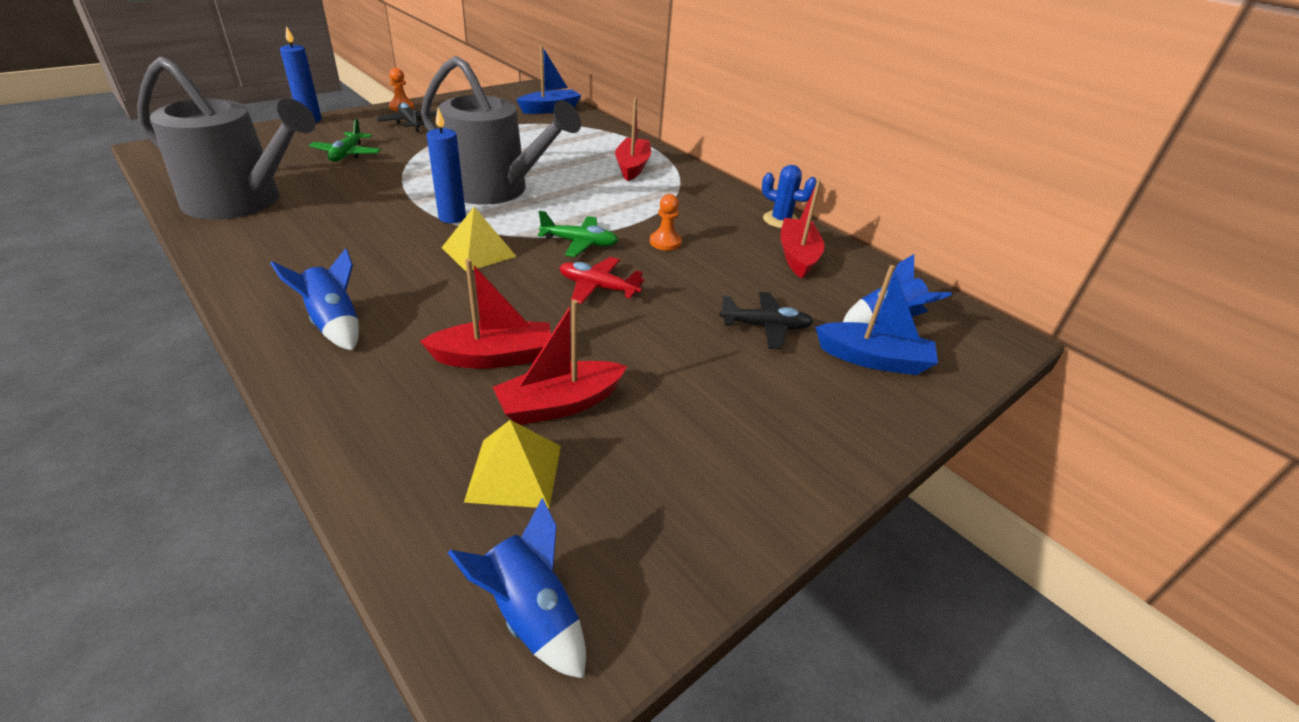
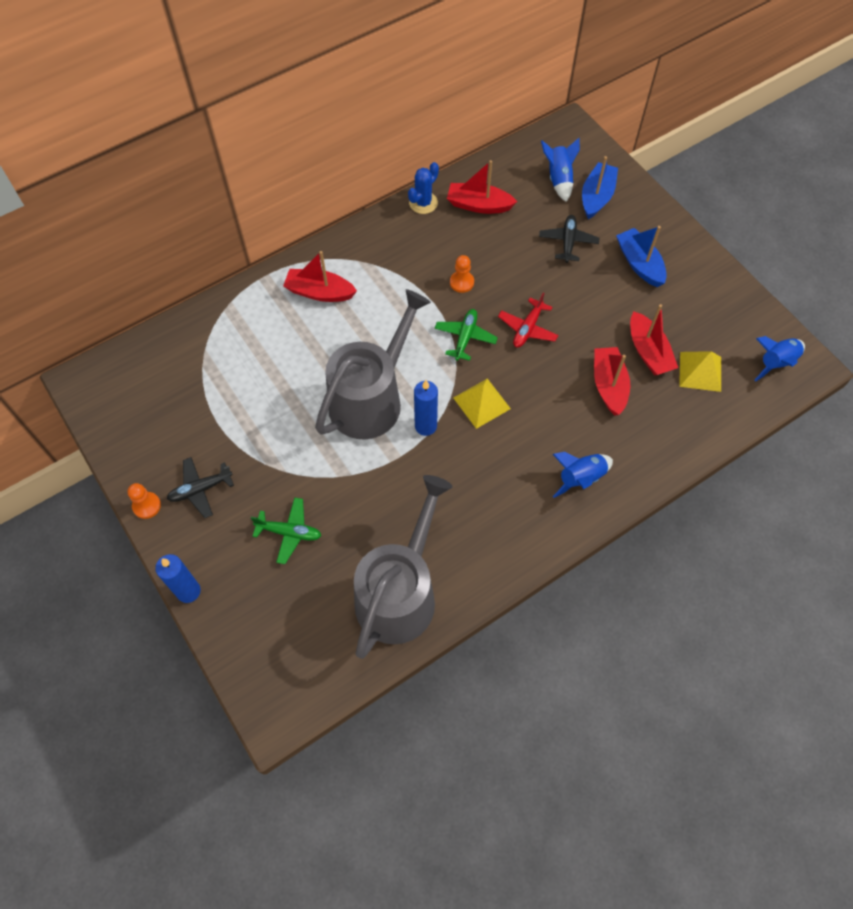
camera: 80 degrees left, 25 degrees up
(550, 109) = (159, 357): blue boat -> blue boat (639, 263)

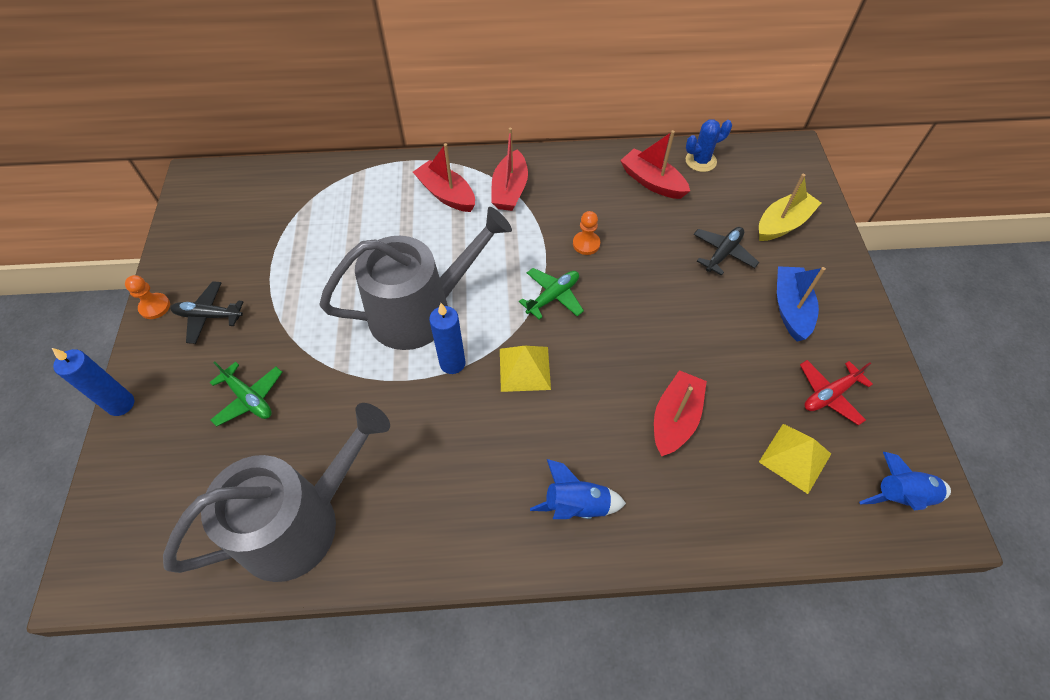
camera: 30 degrees right, 5 degrees down
(423, 203) = (599, 158): blue cactus -> blue cactus (700, 161)
(527, 328) = (623, 318): red plane -> red plane (829, 394)
(559, 179) = (751, 191): blue rocket -> none
(597, 197) = (783, 224): blue boat -> yellow boat
(648, 352) = (744, 405): red boat -> red boat (510, 190)

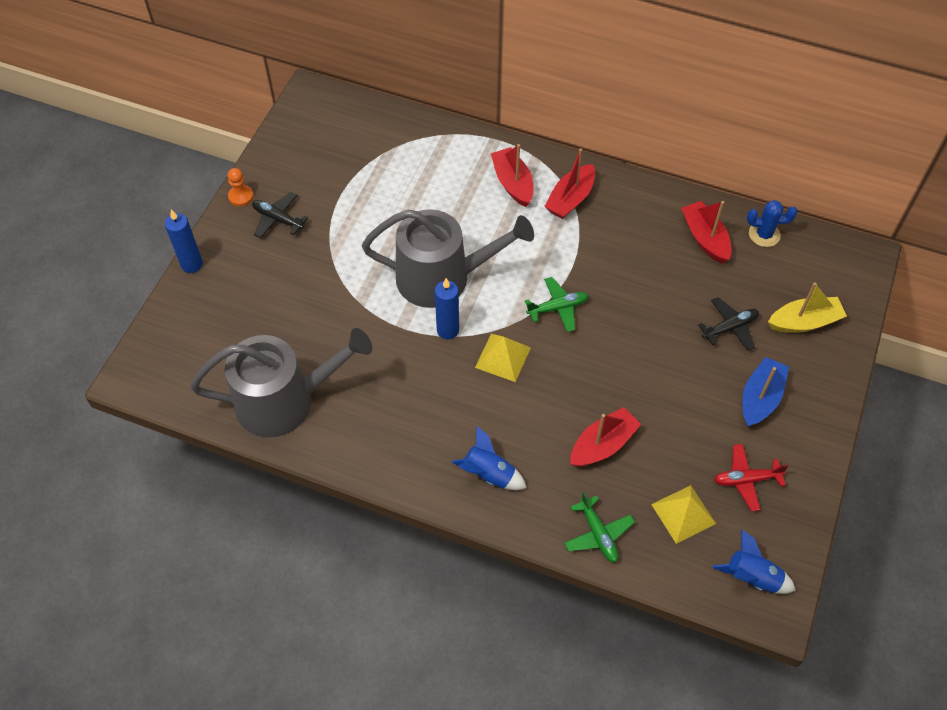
camera: 25 degrees right, 0 degrees up
(249, 398) = (283, 296): green plane -> green plane (598, 534)
(586, 244) = (611, 273): orange pawn -> none

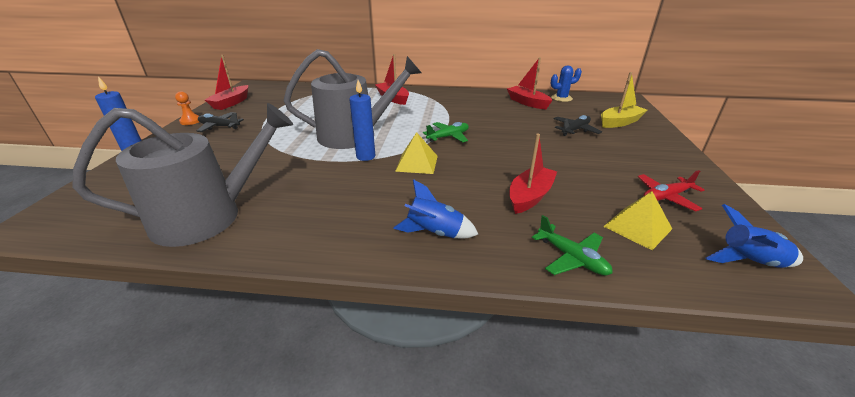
camera: 15 degrees left, 25 degrees down
(570, 199) = (433, 99): red boat -> red boat (231, 103)
(760, 398) = (628, 155): blue boat -> none

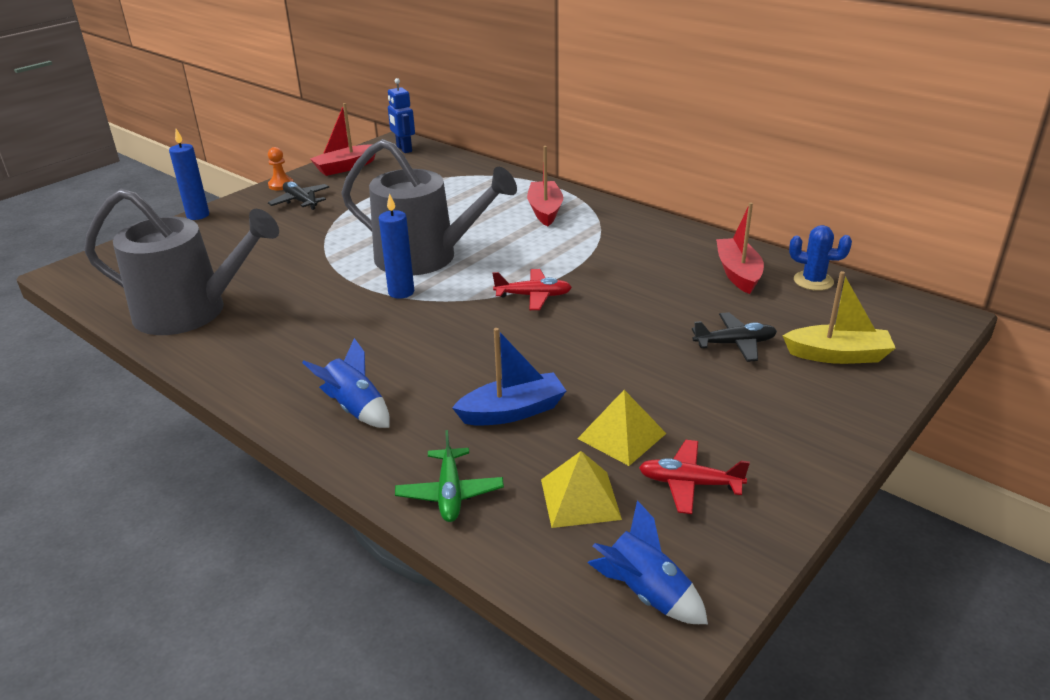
camera: 35 degrees right, 0 degrees up
(261, 87) = (404, 149): none -> blue robot
(417, 163) = (445, 321): yellow pyramid -> yellow pyramid (621, 436)
(448, 137) = (533, 296): green plane -> red plane
(530, 196) = (512, 411): red boat -> blue boat

